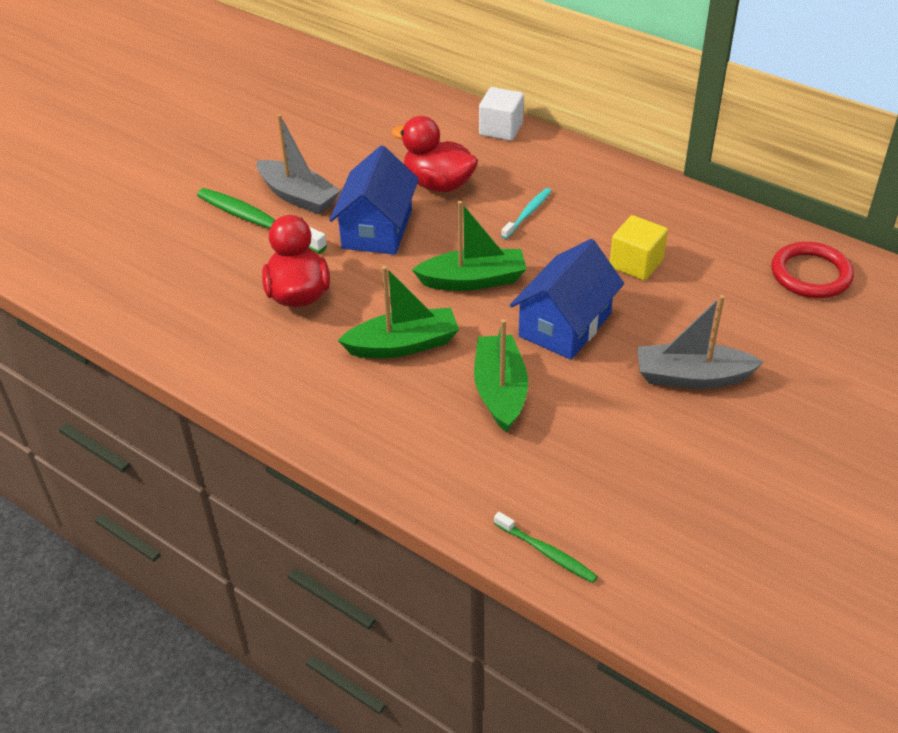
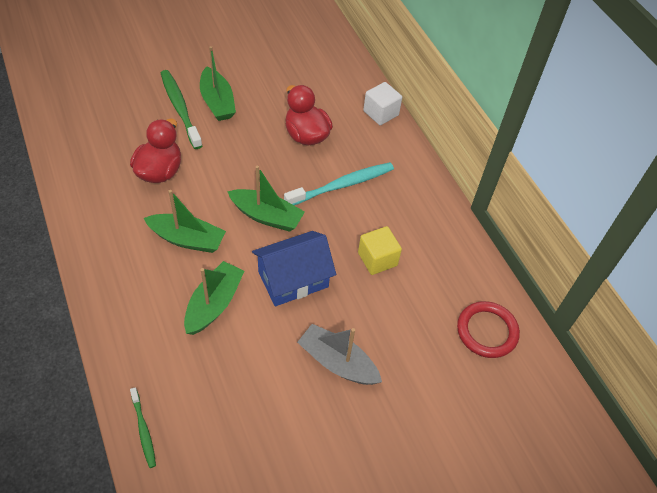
camera: 25 degrees right, 10 degrees up
(298, 196) = (217, 102): grey boat -> green boat
(377, 229) = (242, 149): blue house -> none
(528, 213) = (342, 185): turquoise toothbrush -> turquoise toothbrush, size x1.81

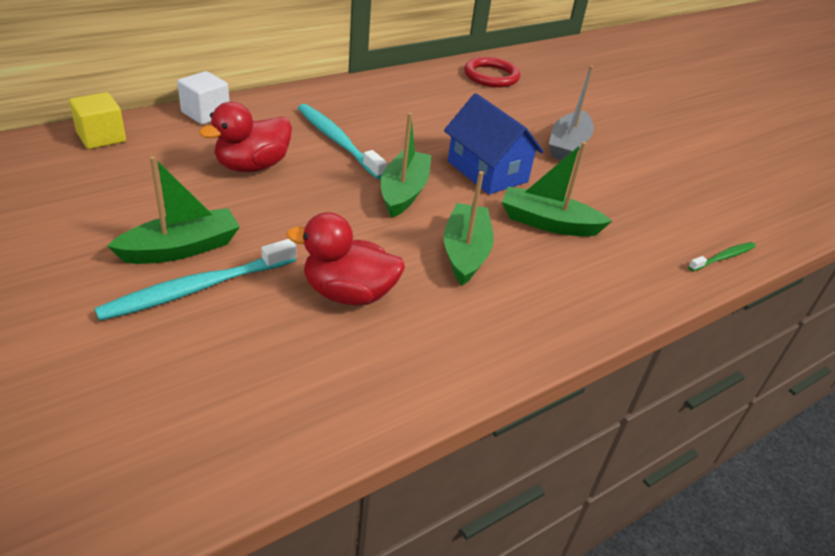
camera: 100 degrees left, 15 degrees down
(180, 108) = (197, 288): green toothbrush -> turquoise toothbrush
(377, 259) = (437, 122): yellow cube -> yellow cube (101, 137)

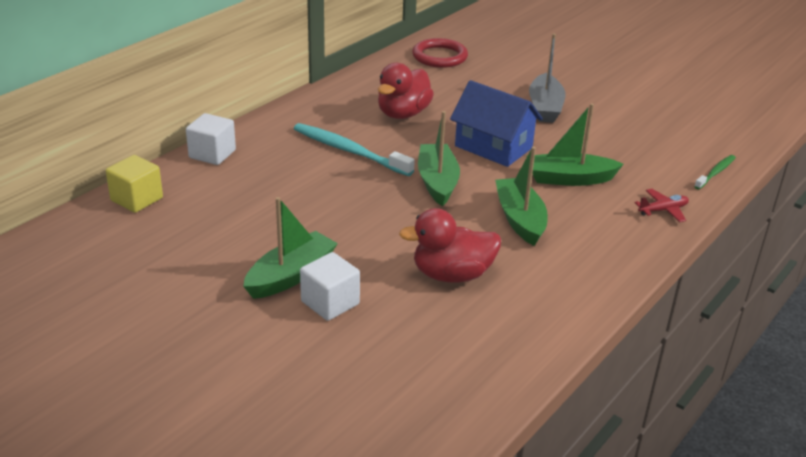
camera: 15 degrees left, 5 degrees down
(197, 288) = (330, 303): turquoise toothbrush -> white cube
(252, 166) = (293, 191): red duck -> red duck (403, 114)
(636, 284) = (663, 210): none -> red plane

